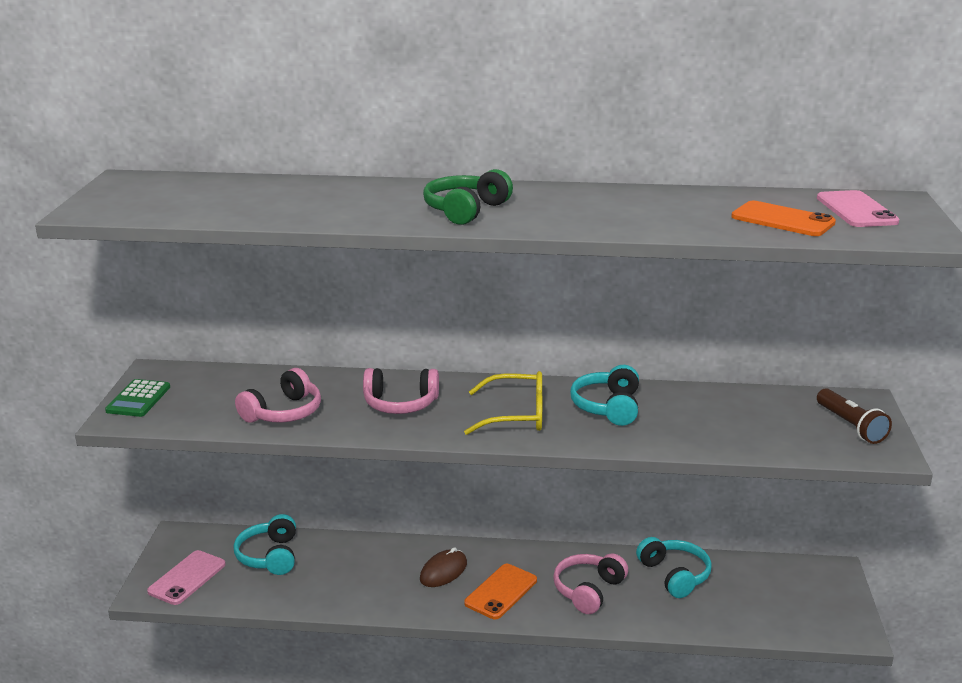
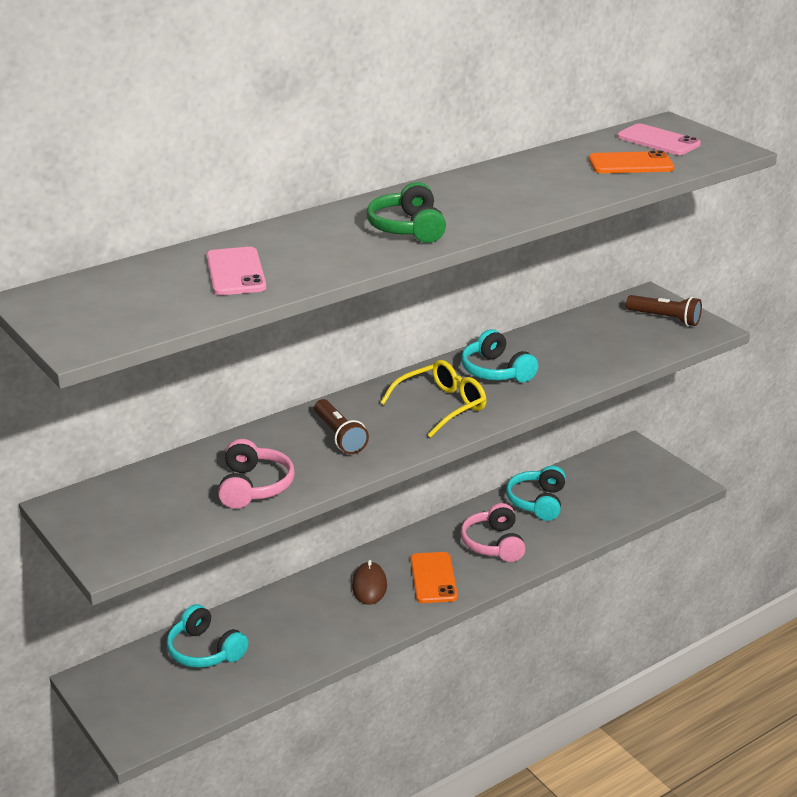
camera: 40 degrees left, 5 degrees up
(138, 399) = (96, 536): green calculator -> none
(187, 578) = (155, 708): pink phone -> pink phone (235, 272)
(400, 404) = (339, 436): pink headphones -> brown flashlight
(674, 575) = (537, 502): turquoise headphones -> turquoise headphones turned 105 degrees counterclockwise

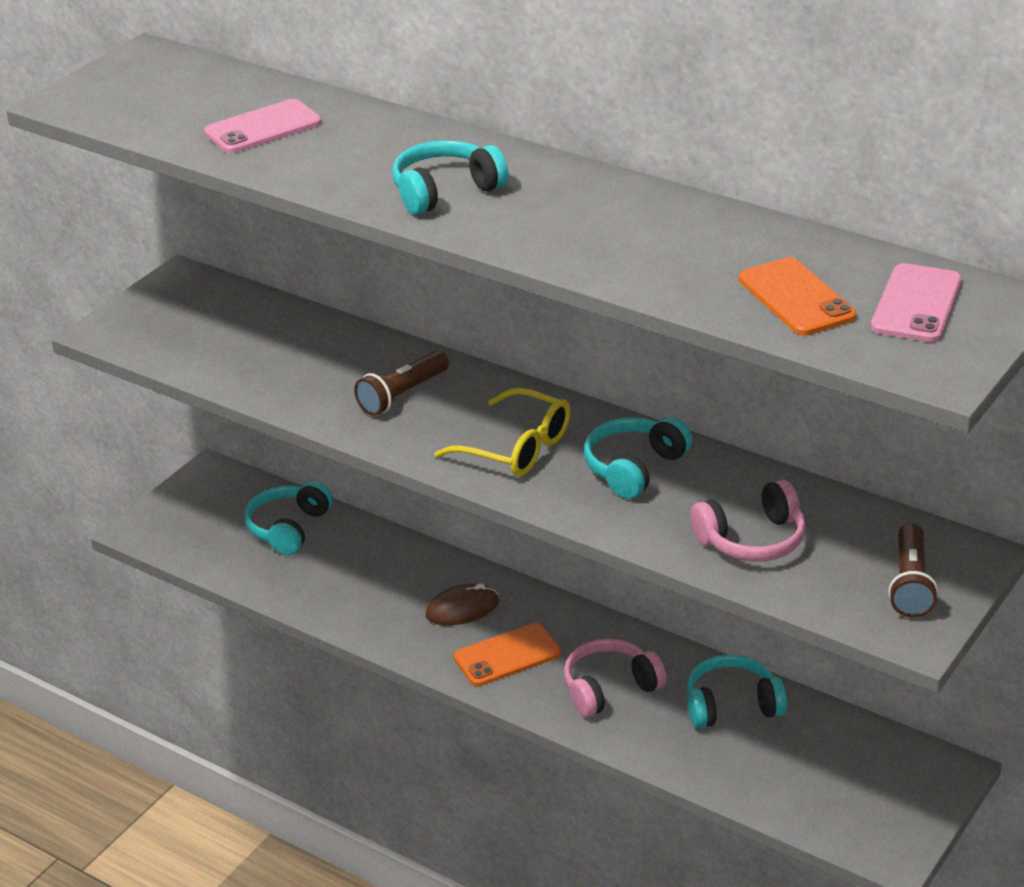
camera: 70 degrees right, 5 degrees up
(254, 487) = (270, 371): pink headphones -> pink headphones (752, 540)
(408, 228) = (445, 191): green headphones -> turquoise headphones

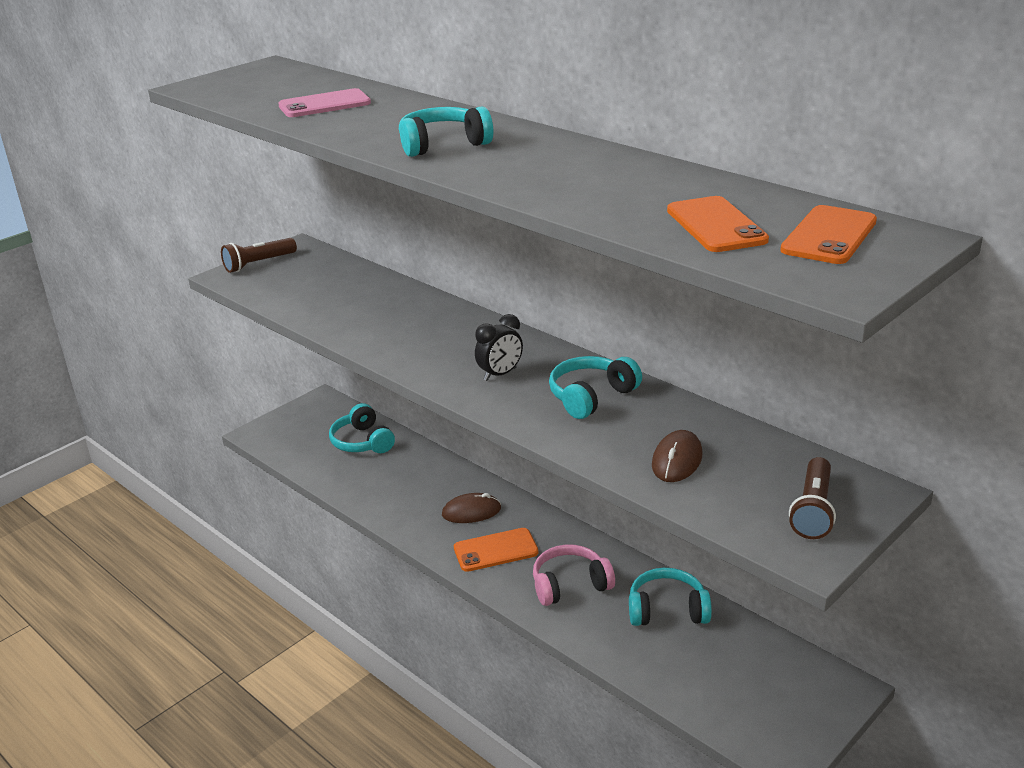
camera: 10 degrees right, 5 degrees down
(288, 528) = (362, 442): turquoise headphones -> turquoise headphones turned 60 degrees counterclockwise
(402, 395) = (425, 331): brown flashlight -> brown flashlight (258, 264)
(516, 447) = (500, 374): yellow glasses -> black clock
(752, 540) = (677, 460): pink headphones -> brown mouse
(916, 304) = (829, 236): pink phone -> orange phone

